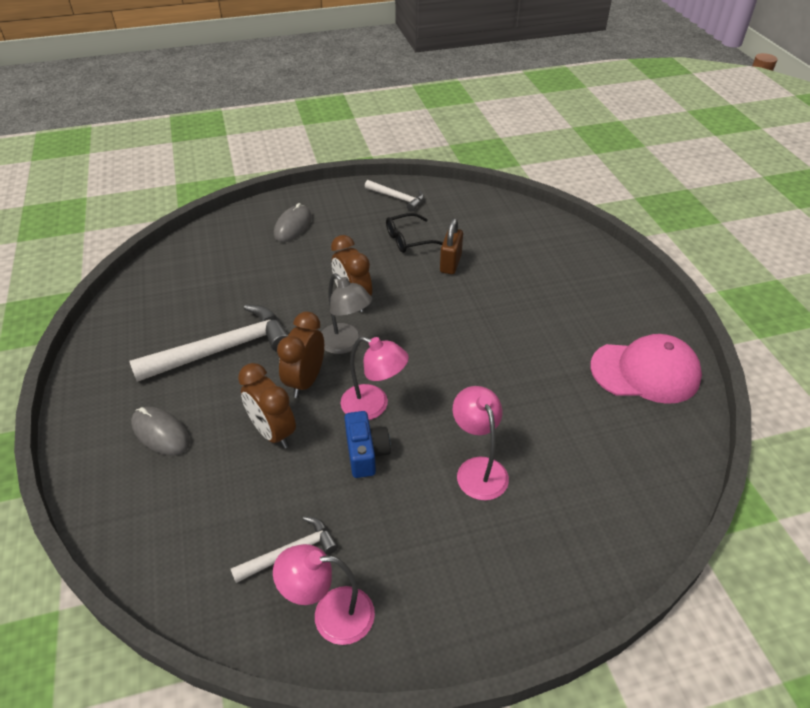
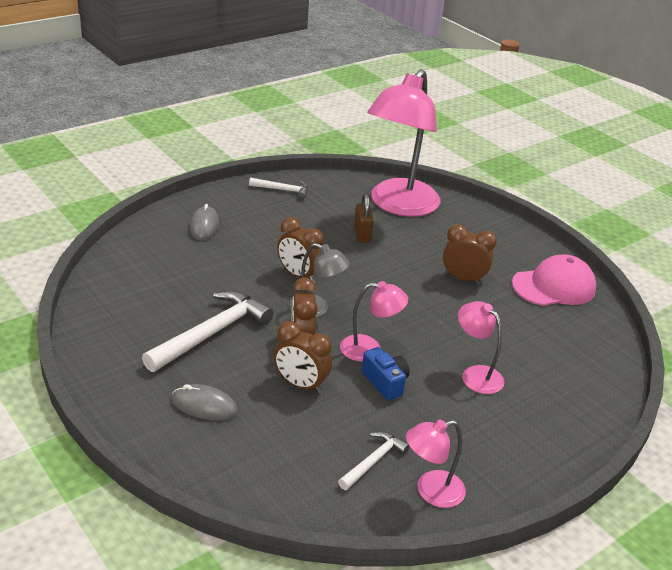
camera: 25 degrees left, 10 degrees down
(409, 239) = (315, 221): black glasses -> none
(513, 235) = (398, 205): none -> pink lamp
(536, 339) = (463, 279): none -> brown clock

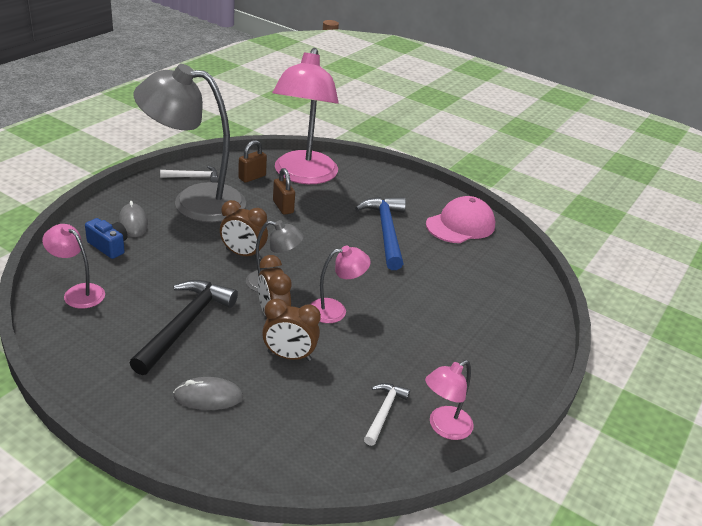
camera: 20 degrees left, 0 degrees up
(212, 333) = (185, 325): white hammer -> black hammer
(273, 215) = (194, 201): none -> grey lamp
(343, 199) = (252, 177): none -> brown padlock
(385, 382) = (362, 337): blue camera -> blue camera (109, 246)
(463, 279) = (386, 231): brown clock -> blue hammer
(475, 374) = (433, 314): pink lamp -> pink lamp (78, 292)

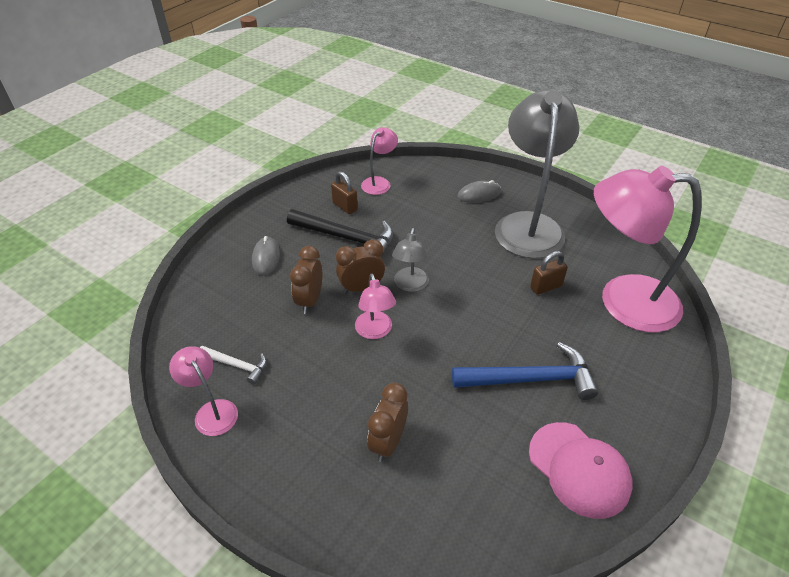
camera: 95 degrees right, 10 degrees up
(109, 246) = (441, 187): blue camera -> none
(193, 177) = (573, 220): white hammer -> none
(243, 254) = (451, 263): brown clock -> brown clock (388, 442)
(252, 177) = (595, 260): brown padlock -> brown padlock (345, 206)

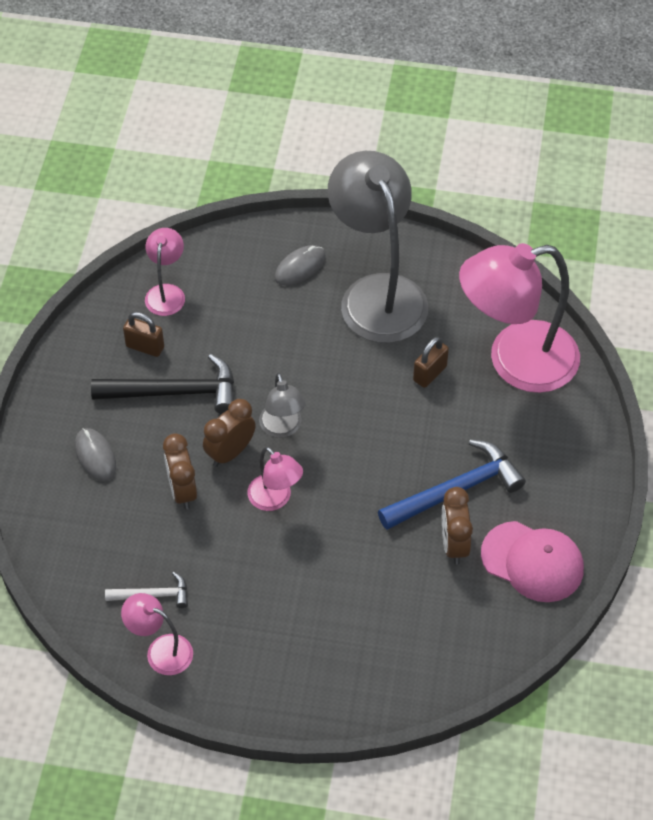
camera: 25 degrees left, 10 degrees up
(388, 442) = (351, 608): brown clock -> brown clock (454, 544)

